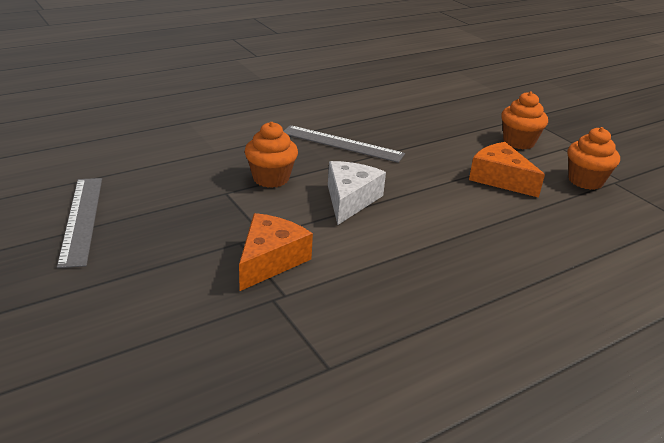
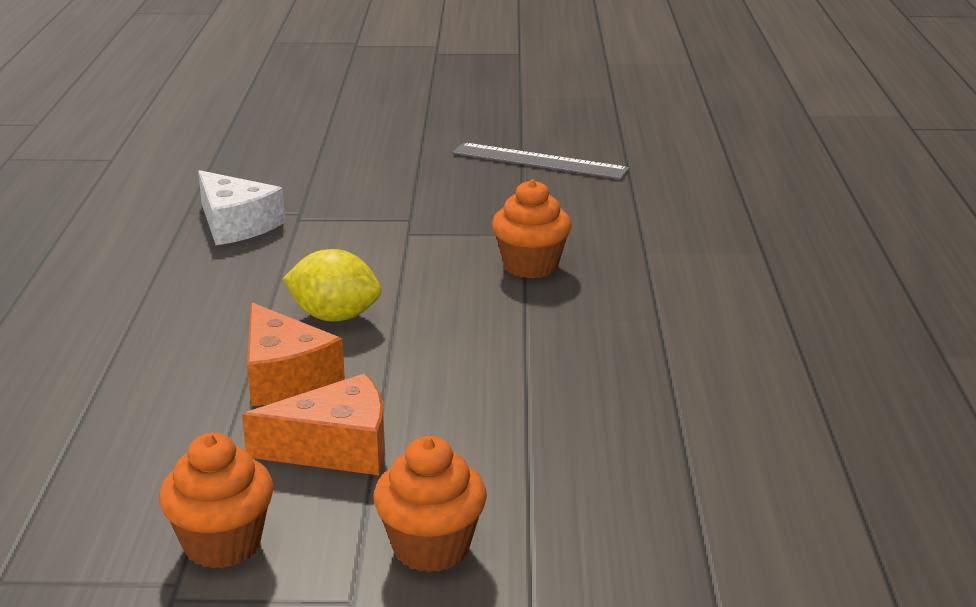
camera: 125 degrees right, 5 degrees down
(270, 260) = (359, 224): orange cheese -> orange cheese (285, 376)
(342, 144) = (590, 347): grey ruler -> none
(350, 200) = (421, 300): white cheese -> white cheese (235, 224)
(401, 221) = (334, 317): none -> yellow lemon

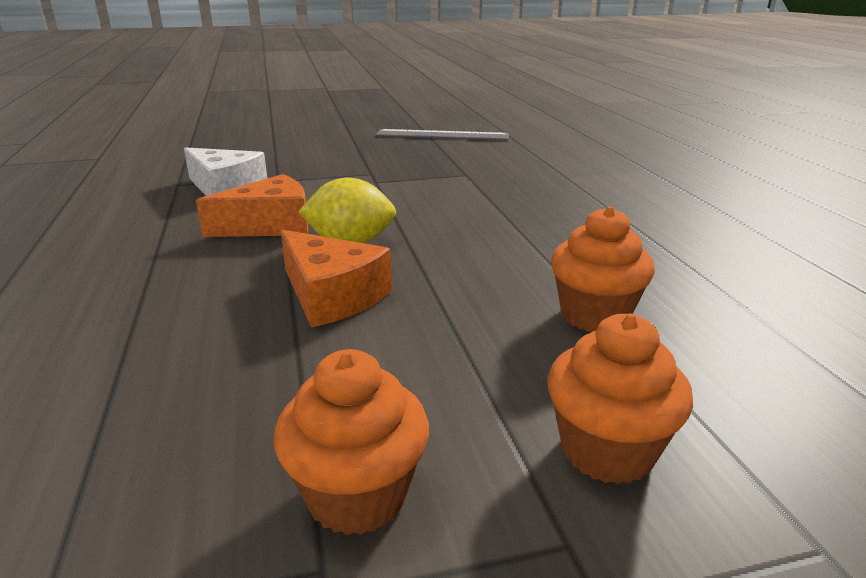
camera: 15 degrees left, 0 degrees up
(335, 448) = (424, 355): orange cheese -> orange cheese (270, 225)
(531, 266) = (489, 192): orange cupcake -> orange cupcake (594, 315)

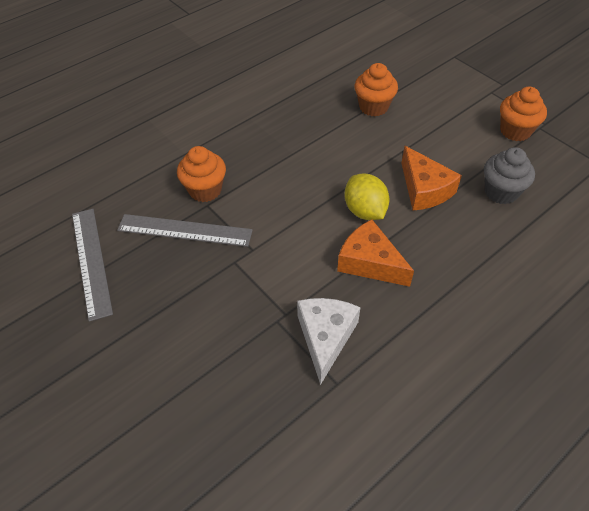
camera: 115 degrees left, 25 degrees up
(222, 370) = (501, 192): none -> grey cupcake
(331, 296) = (424, 189): orange cheese -> orange cheese turned 135 degrees clockwise
(439, 162) = (185, 230): none -> grey ruler
(607, 450) = (452, 91): orange cupcake -> orange cupcake (205, 190)

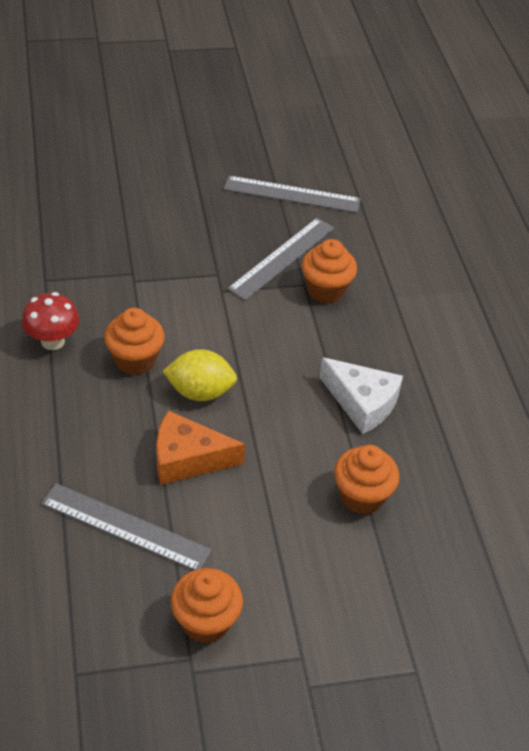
camera: 115 degrees right, 5 degrees down
(325, 337) = (89, 292): white cheese -> white cheese (362, 403)
(370, 262) = (135, 360): orange cheese -> orange cupcake
(399, 327) = (53, 341): none -> red mushroom
(501, 192) = (125, 526): grey cupcake -> grey ruler

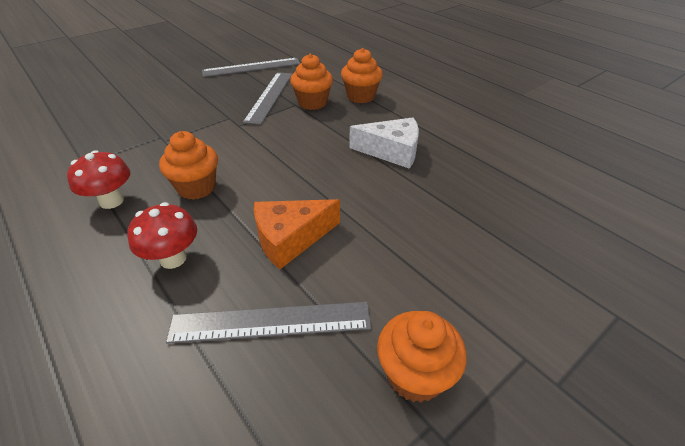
camera: 25 degrees left, 5 degrees down
(78, 430) = (173, 258): none -> red mushroom
(200, 392) = (266, 188): yellow lemon -> none
(362, 496) = (447, 206): orange cupcake -> orange cupcake (361, 96)

